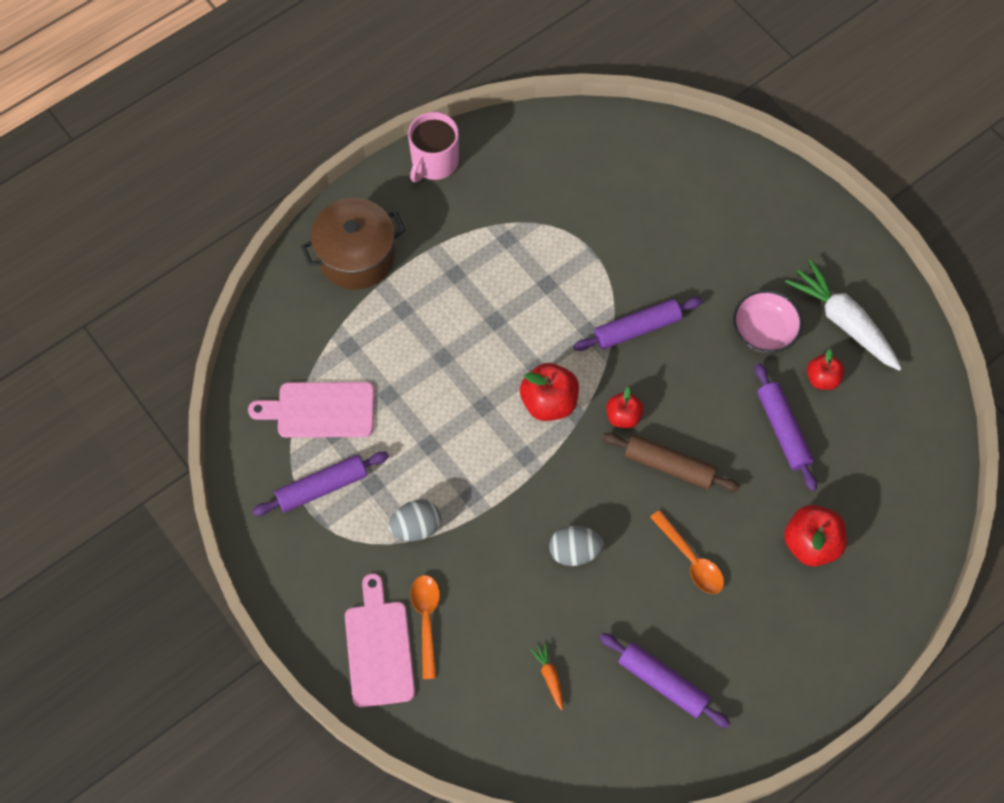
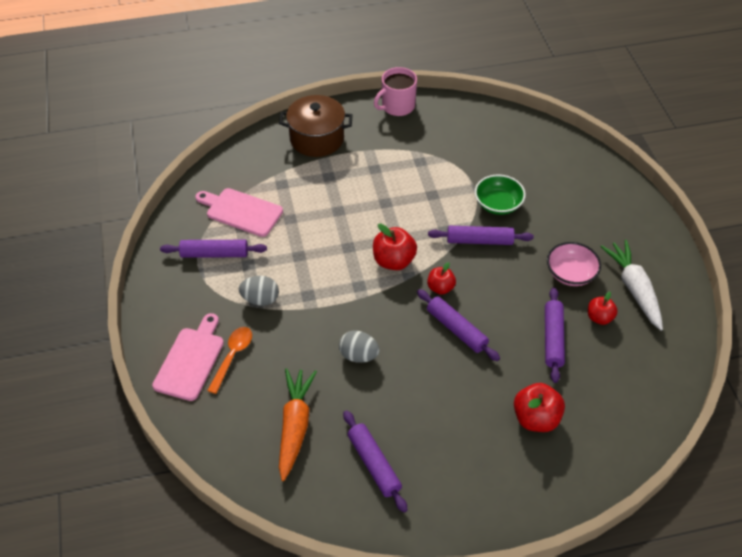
camera: 25 degrees right, 15 degrees down
(549, 676) = (295, 426): orange carrot -> orange carrot, size x2.28
(634, 265) = (498, 204): none -> green bowl
(669, 466) = (456, 329): brown rolling pin -> purple rolling pin
(691, 559) = (439, 393): orange spoon -> none

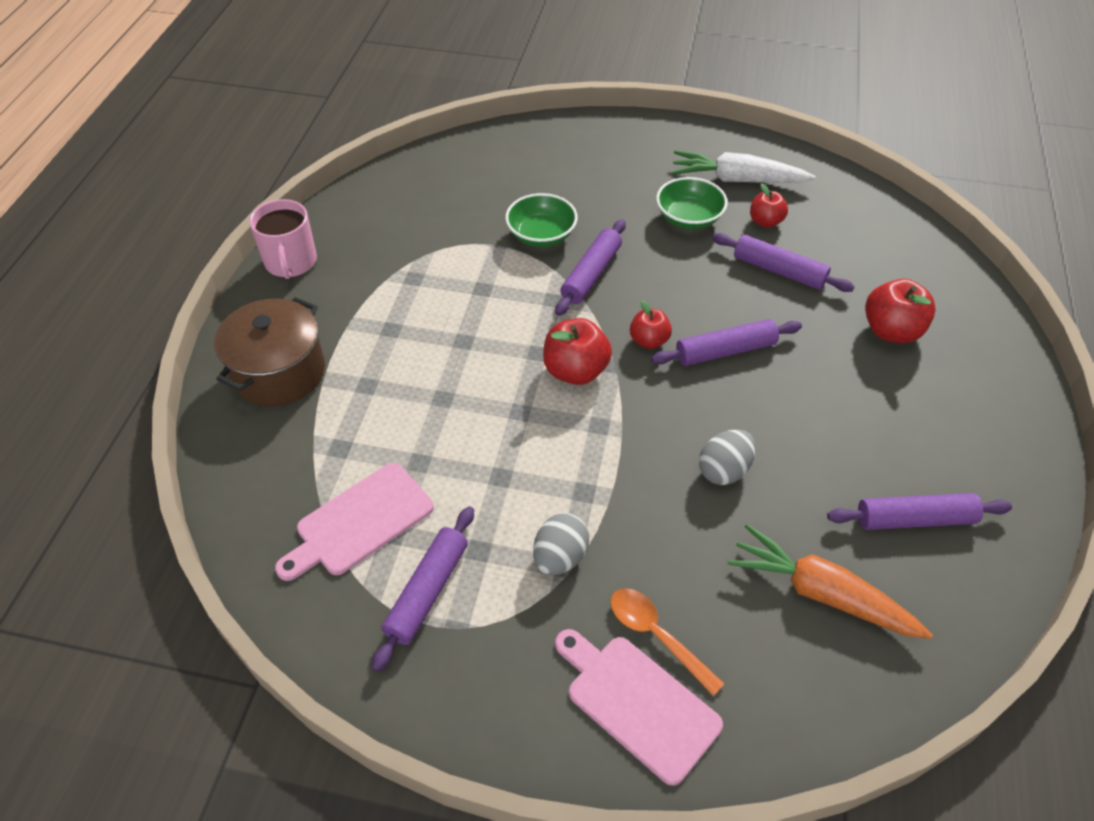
camera: 65 degrees left, 0 degrees up
(571, 273) = (689, 218): pink bowl -> green bowl

